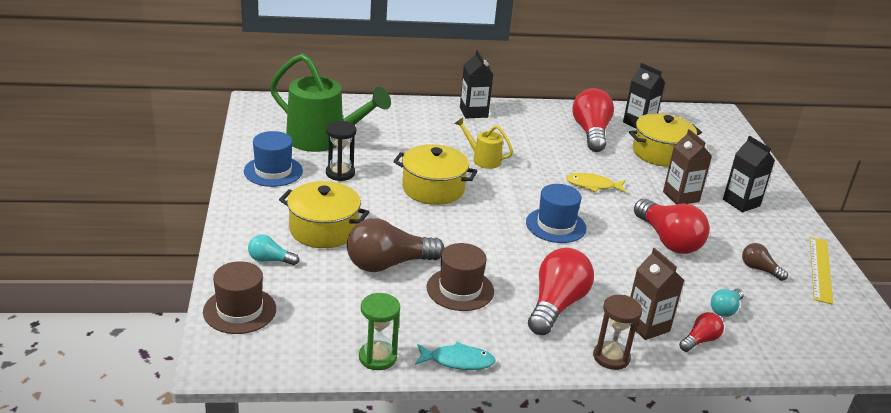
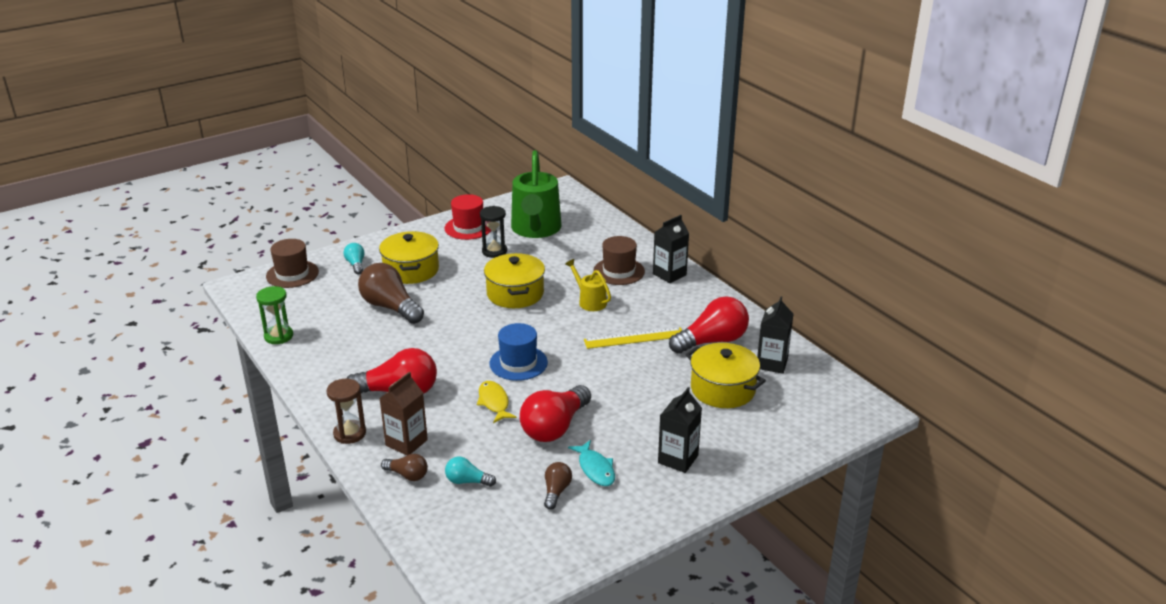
camera: 65 degrees right, 0 degrees up
(273, 171) = (468, 227): blue hat -> red hat
(457, 361) = (296, 367): turquoise fish -> turquoise fish (595, 469)
(460, 289) = (384, 344): brown hat -> brown hat (619, 271)
(482, 159) = (589, 301): yellow watering can -> yellow watering can turned 45 degrees counterclockwise
(593, 185) = (609, 365): yellow fish -> yellow fish (494, 402)
(681, 197) = (646, 419): brown carton -> none
(700, 340) = (407, 475): red light bulb -> brown light bulb
(820, 269) = (595, 533): yellow ruler -> yellow ruler (634, 338)

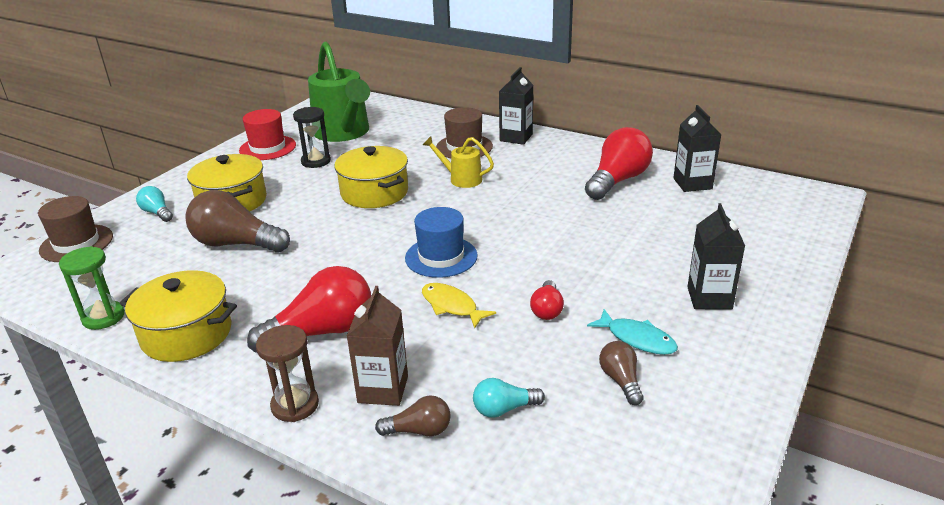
camera: 25 degrees left, 0 degrees up
(555, 427) = (547, 310): red light bulb -> red light bulb, size x0.51
(634, 338) = (540, 199): yellow ruler -> none
(723, 389) = (675, 218): yellow pot -> yellow pot (187, 334)

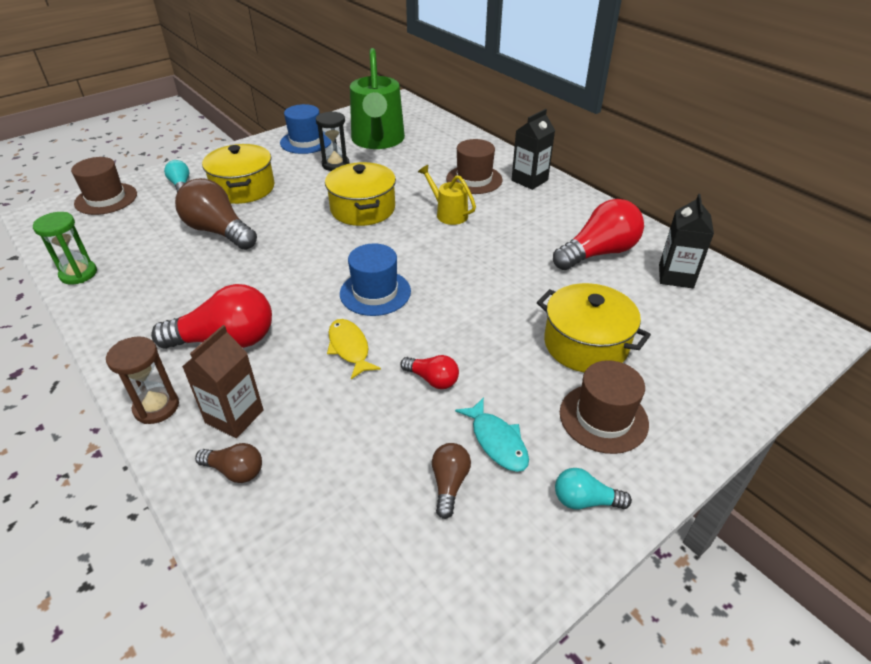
camera: 20 degrees right, 10 degrees up
(187, 334) = (125, 309): yellow pot -> yellow pot (586, 344)
(267, 148) = (306, 142): red hat -> blue hat
(504, 409) = (321, 475): turquoise light bulb -> turquoise light bulb (585, 500)
(547, 310) = (432, 379): red light bulb -> red light bulb turned 90 degrees counterclockwise
(709, 298) = (603, 418): black carton -> brown hat

